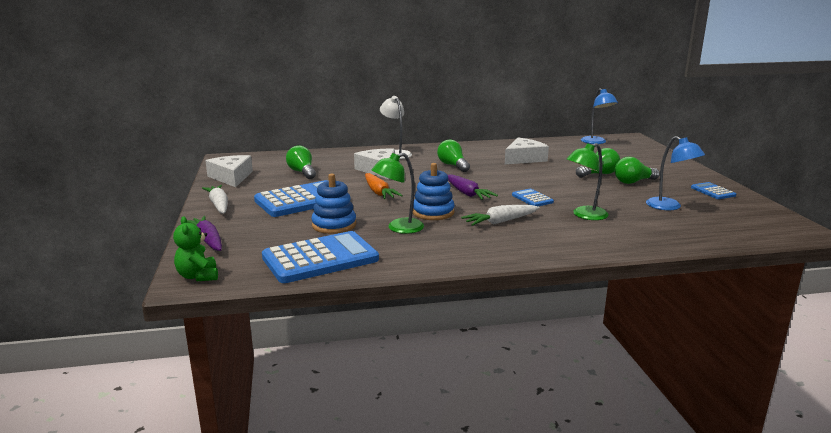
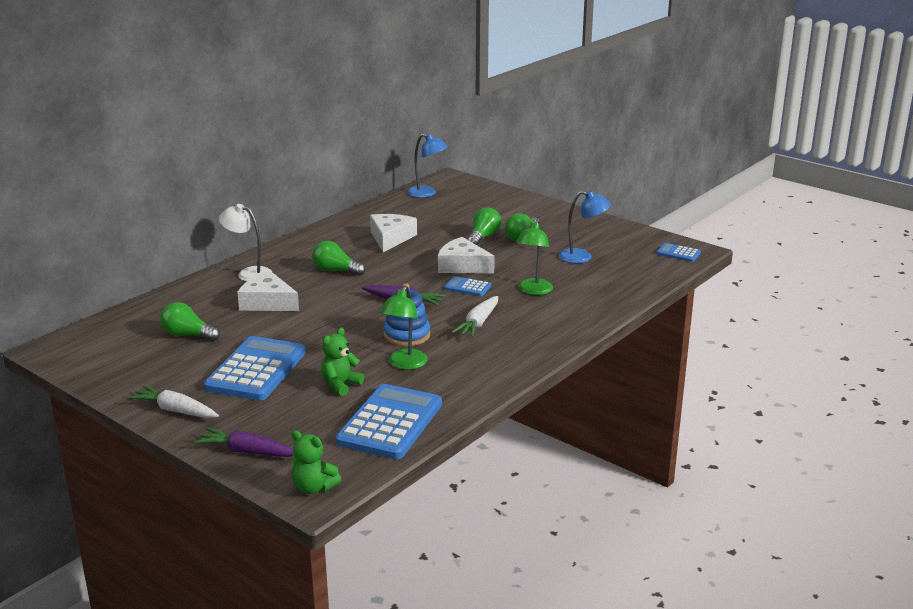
camera: 40 degrees left, 5 degrees up
(231, 177) = (114, 371): white cheese -> white cheese (462, 266)
(334, 225) = (340, 385): blue stacking toy -> green teddy bear
(379, 192) = (318, 331): orange carrot -> none
(712, 191) = (593, 228): blue calculator -> blue calculator (678, 253)

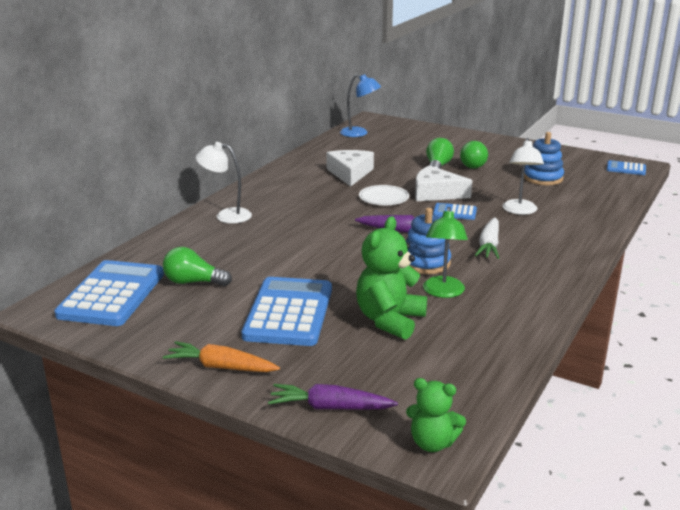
camera: 10 degrees left, 0 degrees up
(175, 410) = (221, 367): white carrot -> orange carrot
(268, 302) = (262, 242): white cheese -> none
(335, 270) = (314, 206): green light bulb -> none
(340, 385) = (390, 320): green teddy bear -> green teddy bear, size x1.61
(390, 423) = (469, 357): blue calculator -> blue calculator (112, 294)
(408, 267) = (384, 198): none -> white plate
(533, 291) = (520, 211): green lamp -> white lamp
(582, 257) = (543, 178): blue lamp -> blue stacking toy

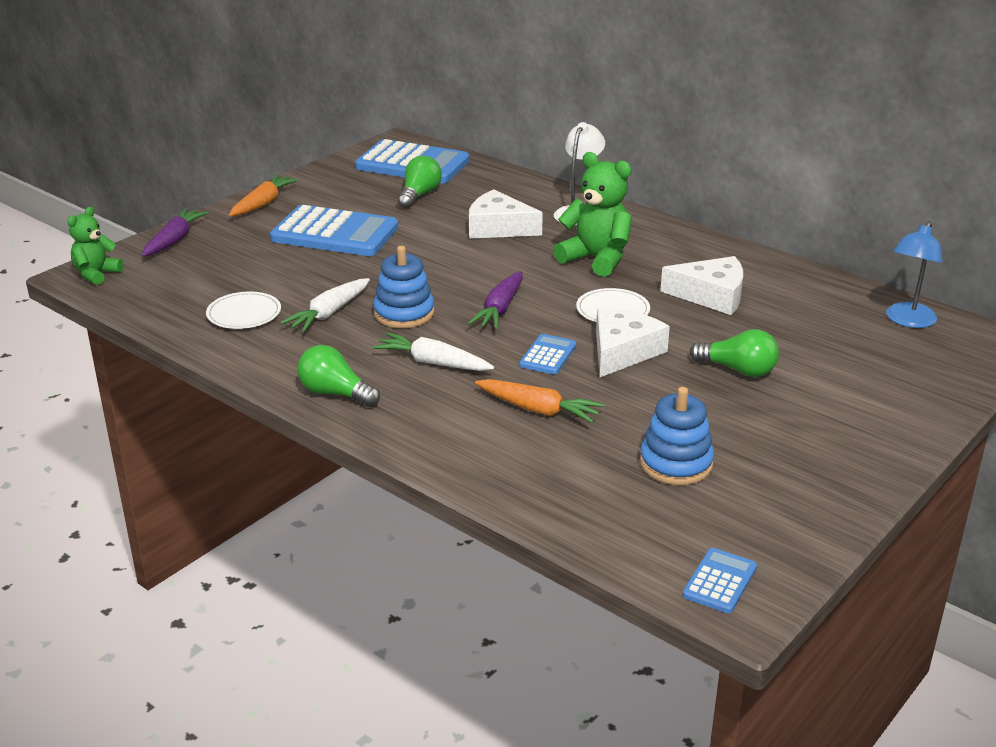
camera: 100 degrees right, 5 degrees up
(261, 242) = (498, 227): none -> white cheese
(390, 320) = (290, 278): green teddy bear -> green teddy bear (596, 259)
(443, 292) = (329, 313): green lamp -> white carrot
(466, 331) = (244, 314): none -> white plate
(474, 164) = (748, 406): green light bulb -> green light bulb (335, 393)
(520, 211) = (538, 410): white lamp -> orange carrot

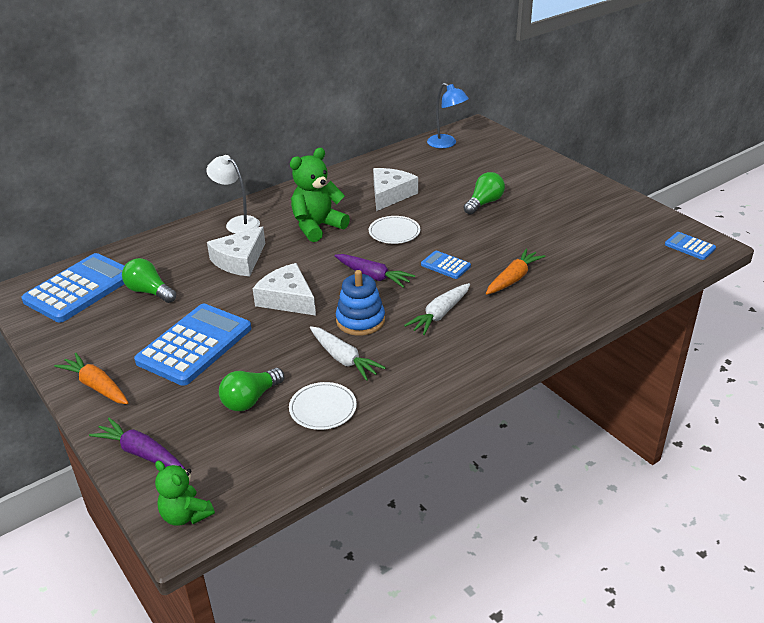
camera: 75 degrees left, 5 degrees up
(335, 393) = (470, 364): green light bulb -> green light bulb (250, 399)
(622, 351) = (450, 237): white cheese -> white cheese (287, 299)
(676, 463) = (581, 240): blue stacking toy -> none

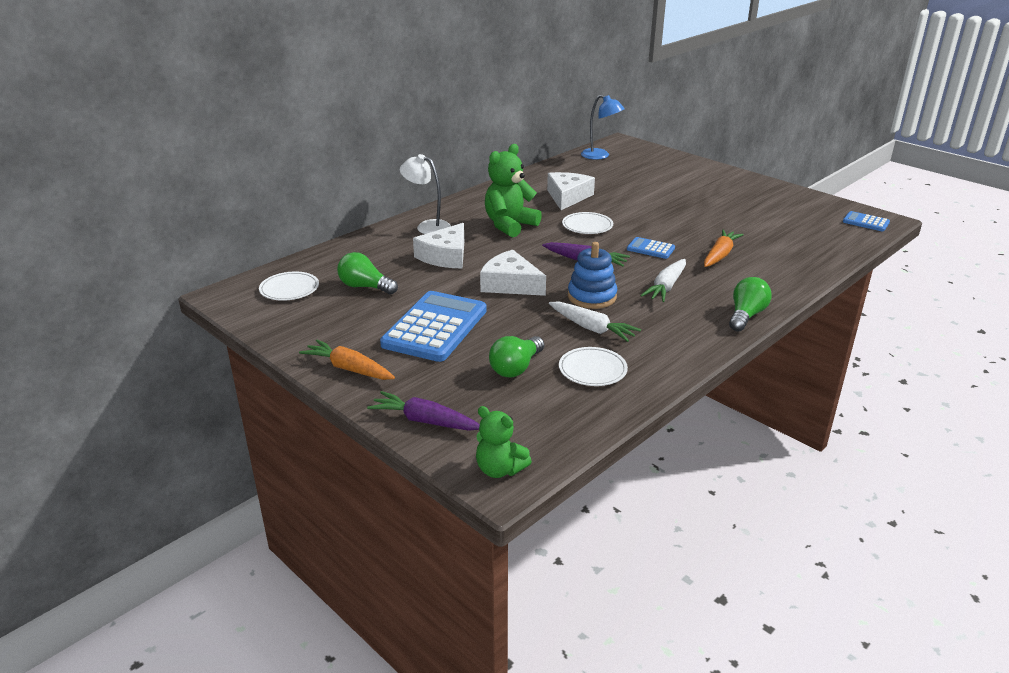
camera: 10 degrees left, 5 degrees down
(80, 289) = (289, 289): blue calculator -> white plate
(484, 203) = (661, 199): green light bulb -> green light bulb (746, 316)

